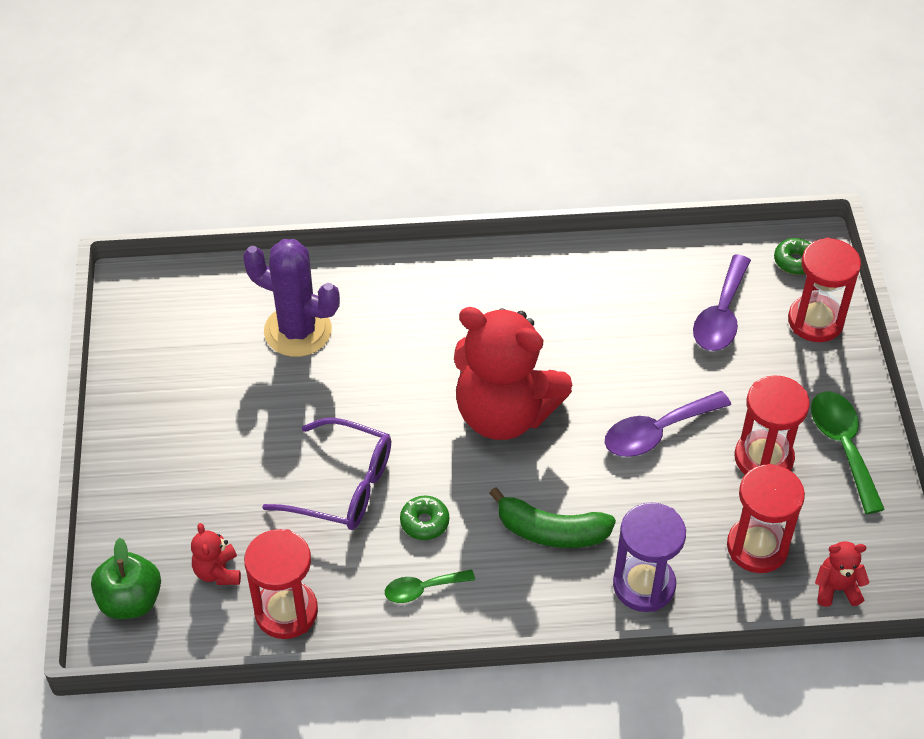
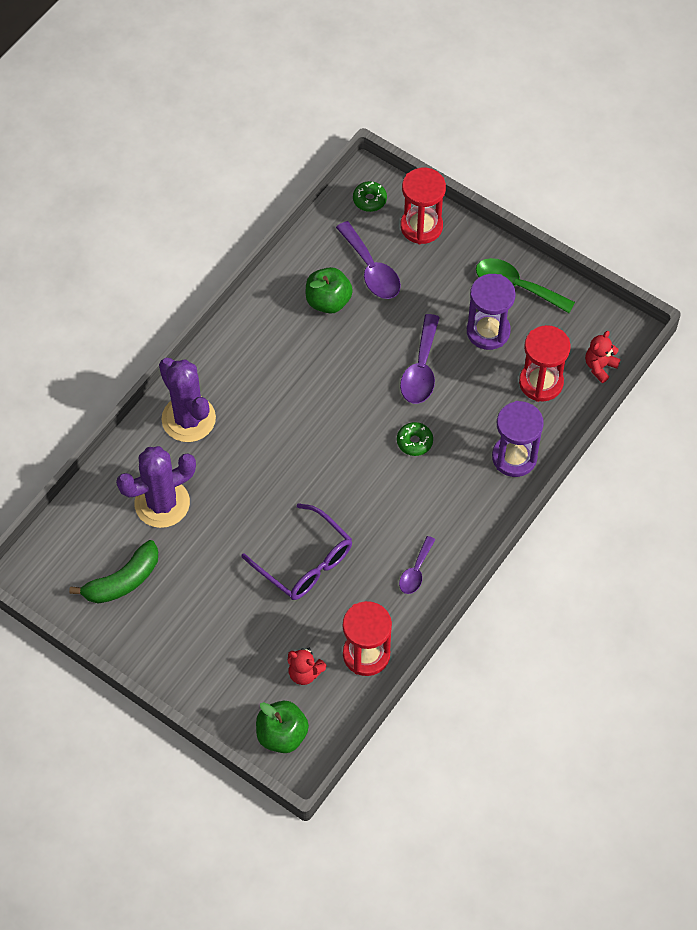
camera: 50 degrees left, 10 degrees up
(342, 486) = (305, 562): purple glasses -> purple glasses turned 75 degrees clockwise
(407, 289) = (188, 419): none -> purple cactus
(422, 589) = (415, 571): green spoon -> purple spoon
(424, 522) = (371, 536): green donut -> green donut (414, 442)
(504, 413) = (333, 437): red teddy bear -> none
(551, 531) = (437, 476): green banana -> green banana (123, 581)
(648, 306) = (328, 301): none -> green apple
(763, 458) = (488, 331): red hourglass -> purple hourglass

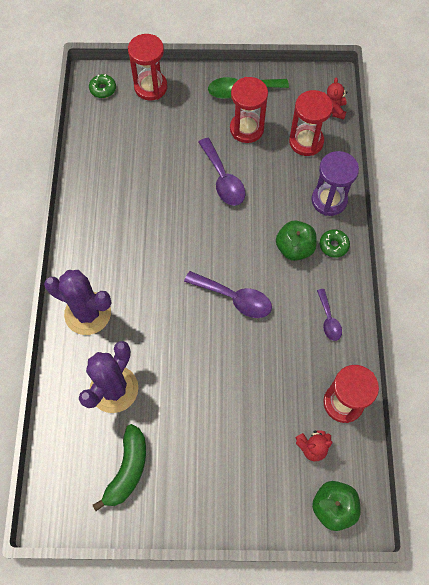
camera: 35 degrees left, 5 degrees up
(305, 562) = (249, 364): purple glasses -> none
(328, 301) = (126, 171): green apple -> green apple (294, 248)
(371, 270) = (139, 133): purple spoon -> purple spoon (234, 298)
(414, 442) = (257, 230): green donut -> green donut (333, 245)
(488, 331) = (246, 129): purple hourglass -> red hourglass

